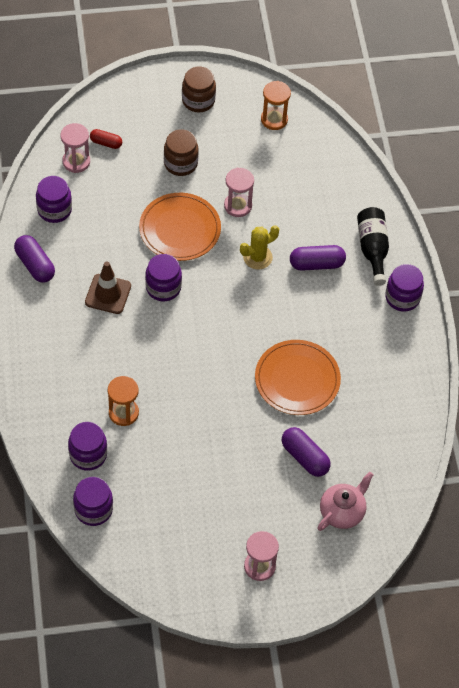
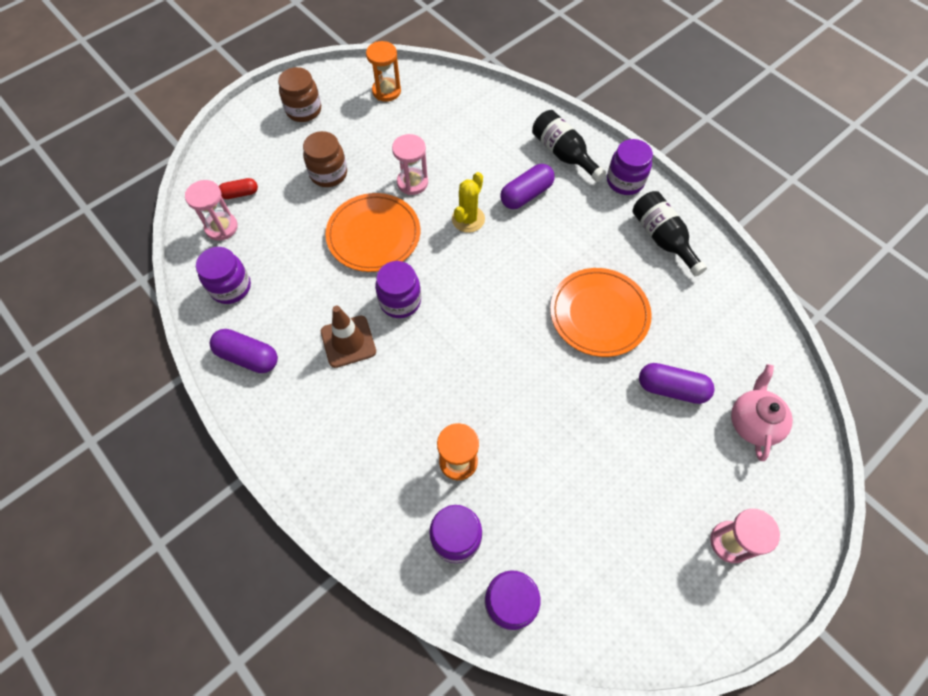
camera: 30 degrees left, 5 degrees up
(392, 356) = (662, 238): none -> black bottle

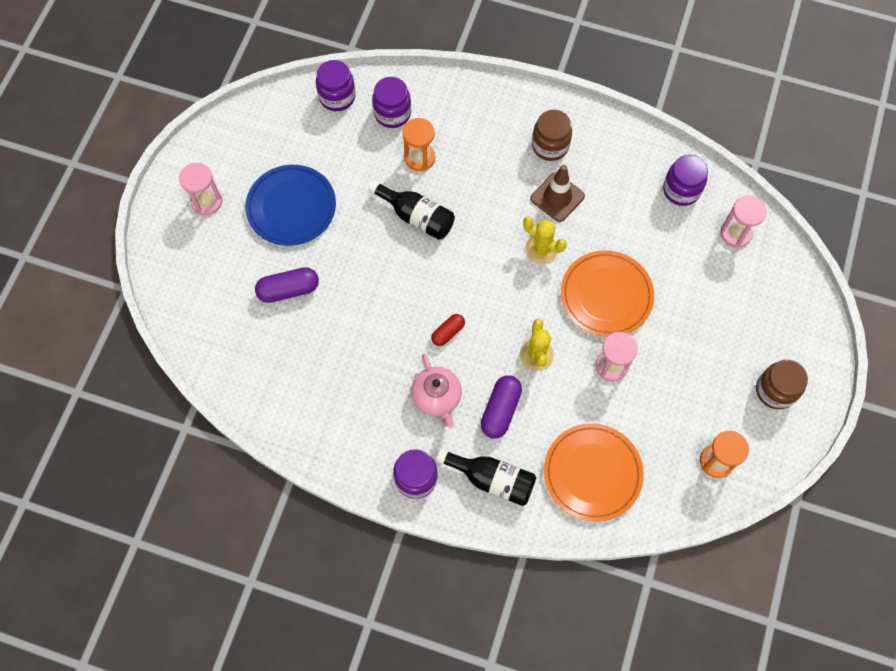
camera: 150 degrees right, 5 degrees up
(240, 193) = (750, 271): red capsule -> red capsule (448, 332)
(248, 357) = (621, 148): purple capsule -> none
(328, 174) = (692, 333): brown jar -> brown jar (550, 146)
(400, 301) = (541, 249): purple jar -> yellow cactus
(599, 314) = (374, 324): orange plate -> orange plate (592, 473)
(631, 480) = (291, 207): none -> blue plate
(662, 238) = (352, 429): black bottle -> black bottle (416, 217)
(753, 422) = (216, 296): pink teapot -> pink teapot (437, 398)

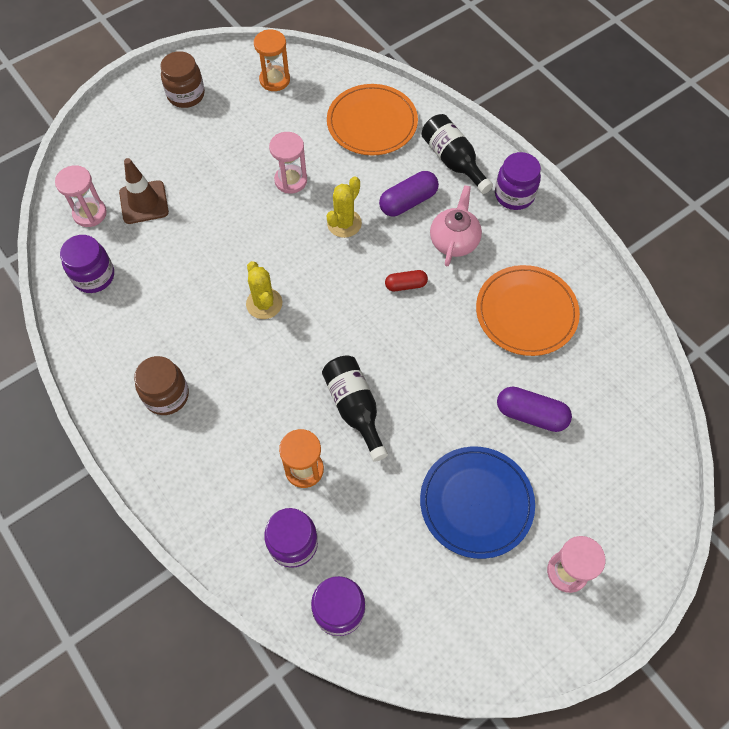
camera: 145 degrees left, 5 degrees down
(557, 197) = (207, 341): brown traffic cone -> brown traffic cone (144, 202)
(606, 295) = (244, 232): orange plate -> orange plate (526, 312)

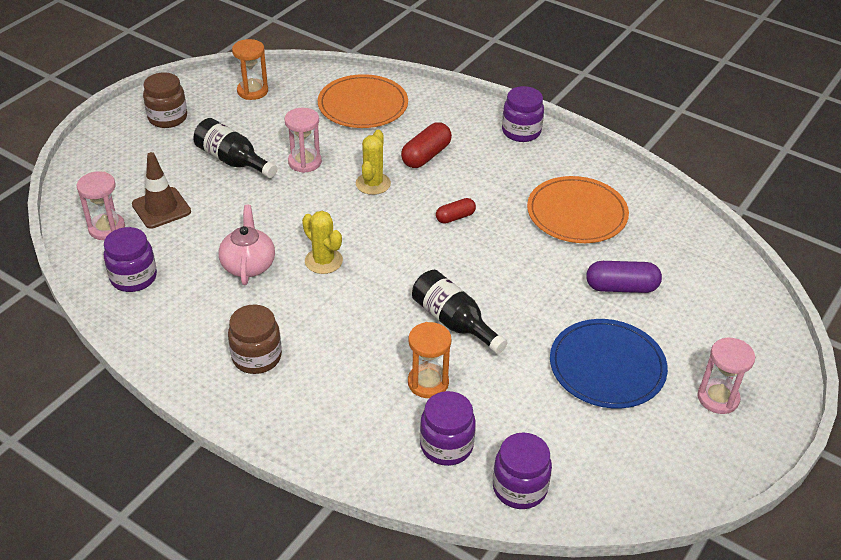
camera: 20 degrees left, 20 degrees down
(408, 201) = (426, 155): purple capsule -> red capsule
(453, 161) = (453, 118): black bottle -> black bottle (233, 161)
(454, 240) = (483, 175): pink teapot -> pink teapot (248, 265)

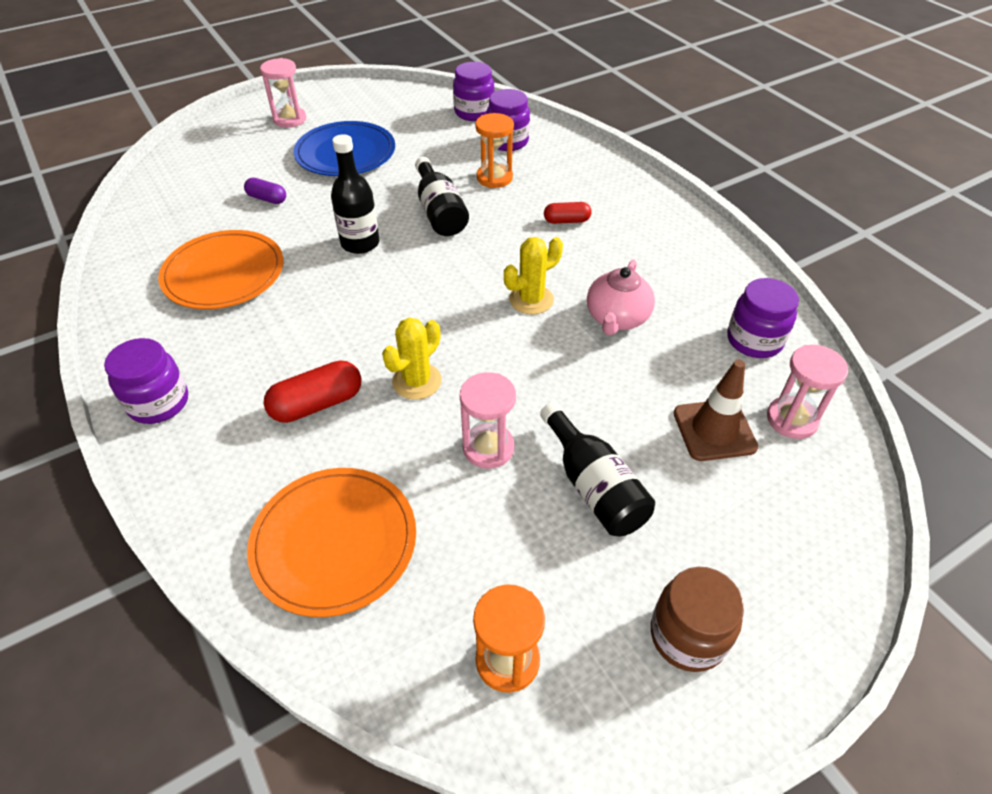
camera: 155 degrees left, 5 degrees up
(257, 357) = (634, 231): brown jar -> none
(323, 261) = (531, 299): yellow cactus -> yellow cactus turned 75 degrees clockwise
(455, 217) = (354, 307): red capsule -> red capsule (566, 221)
(497, 269) = (360, 243): none -> black bottle
(621, 287) = (267, 199): purple capsule -> purple capsule, size x0.62

